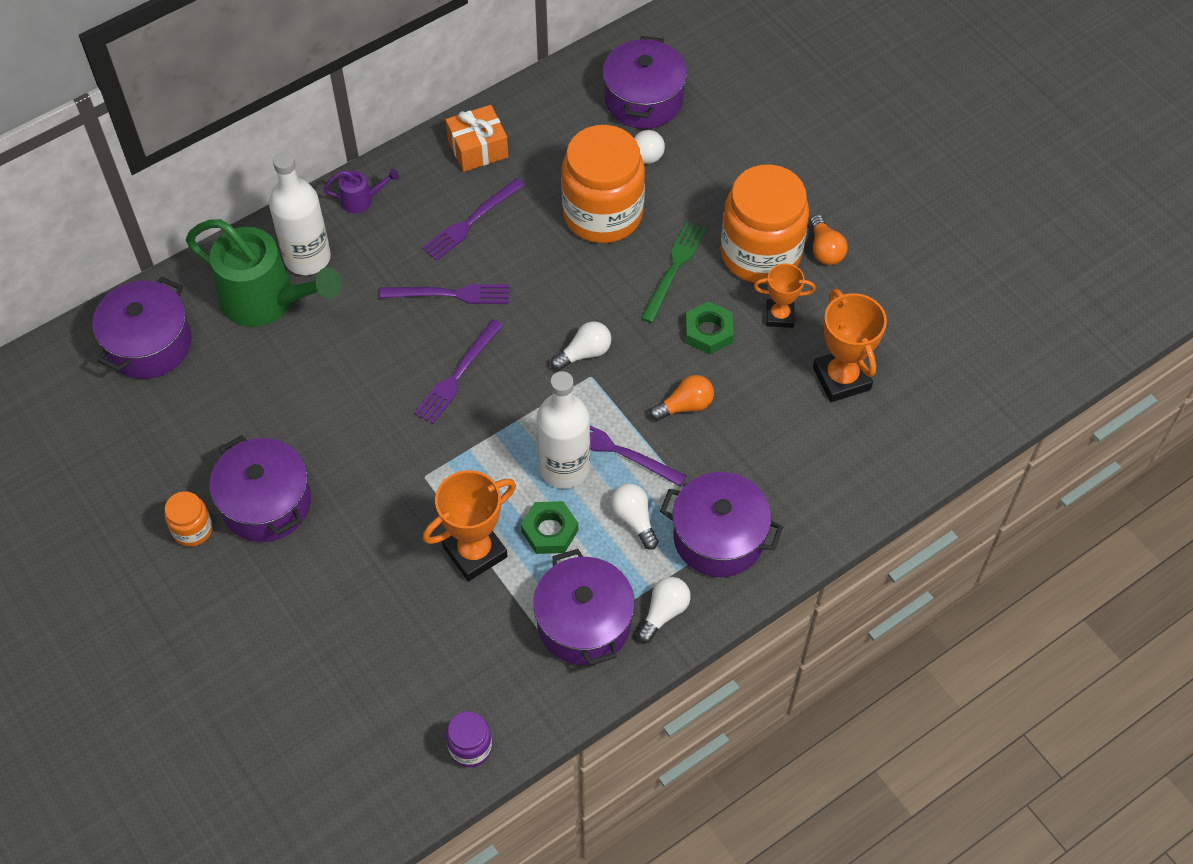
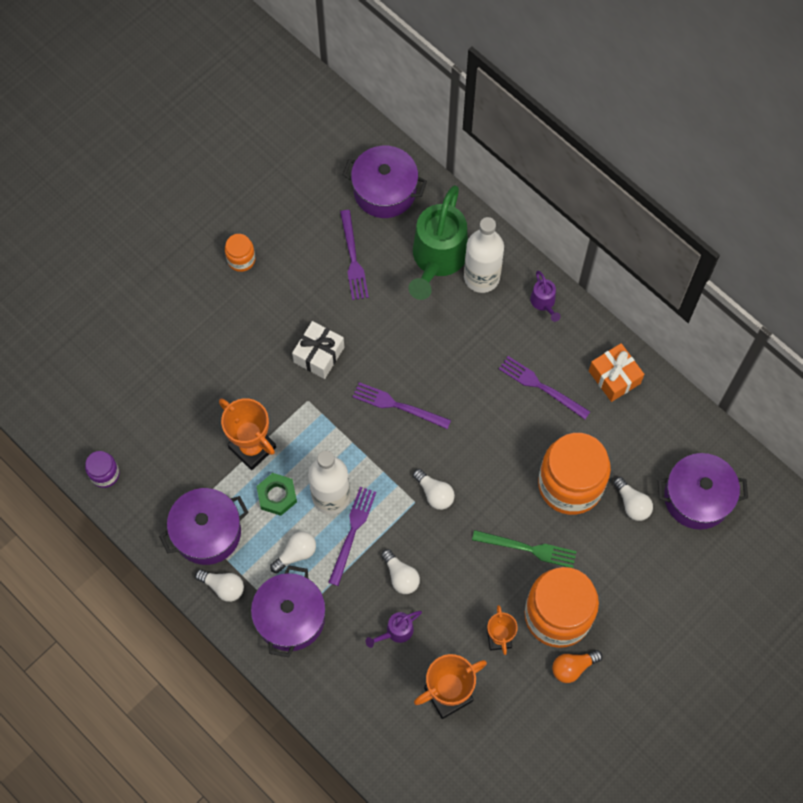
camera: 80 degrees right, 10 degrees up
(266, 503) = (269, 301): purple pot -> none
(362, 454) = (319, 355): none -> white gift
(450, 294) = (469, 385): purple fork -> purple fork (353, 258)
(685, 406) = (400, 576): orange light bulb -> white light bulb
(708, 332) = (472, 584): green nut -> none
(755, 422) = (396, 632): none -> purple watering can

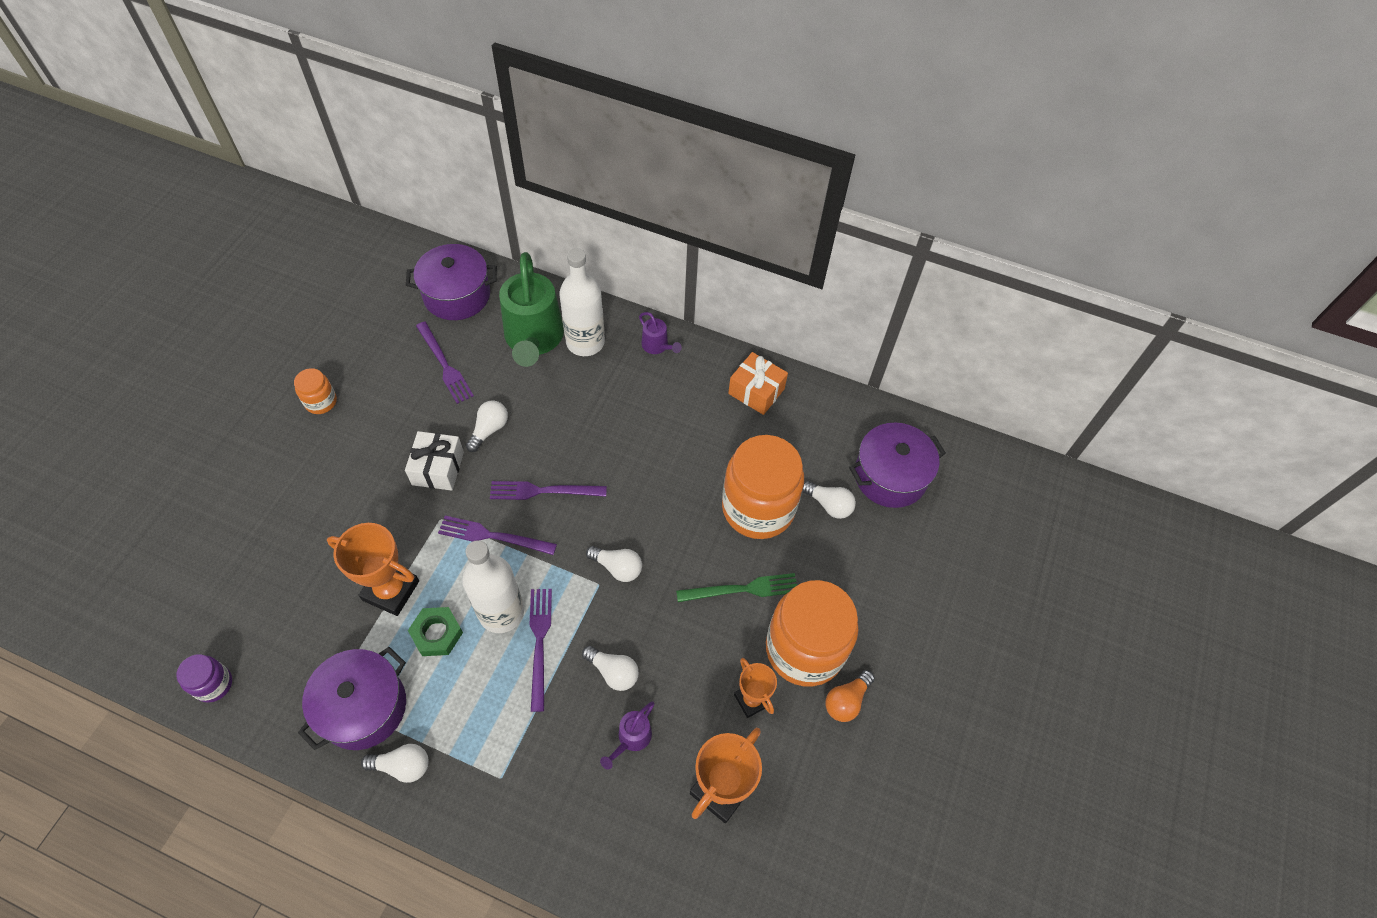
camera: 25 degrees left, 10 degrees down
(290, 617) = (498, 771): purple pot -> none
(296, 554) = (481, 692): white light bulb -> white light bulb (489, 430)
(541, 386) = (687, 423): purple fork -> purple fork (493, 536)

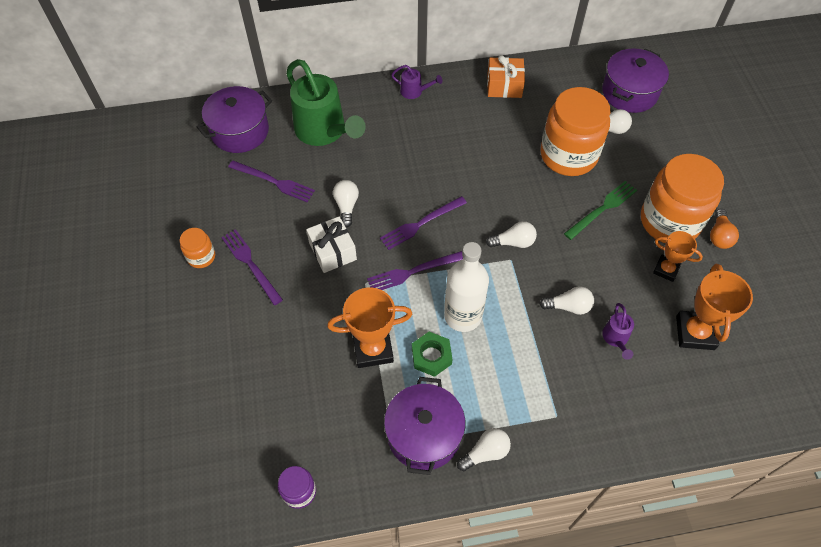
camera: 30 degrees left, 0 degrees up
(540, 643) = (506, 319): purple fork -> purple fork (251, 264)
(585, 342) = (362, 114): white bottle -> none

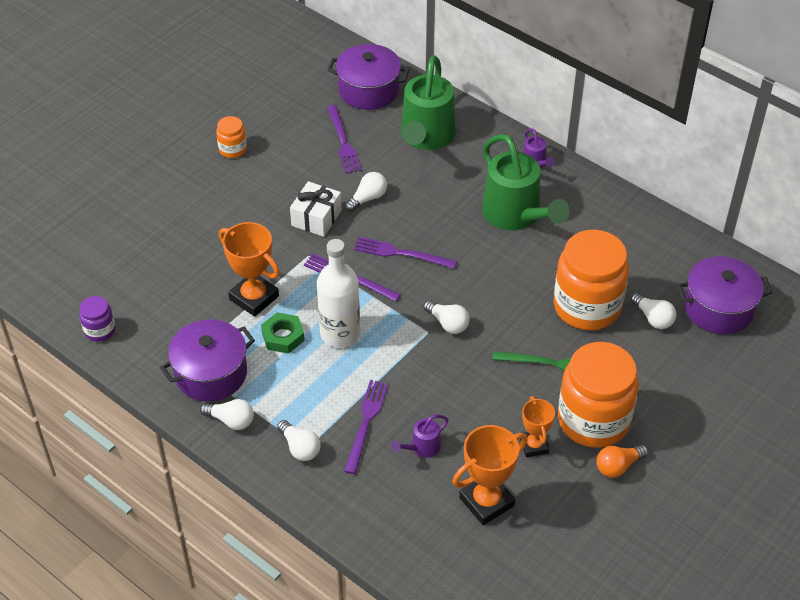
camera: 50 degrees right, 10 degrees down
(251, 264) = (255, 180): purple fork -> purple fork (366, 423)
(451, 135) = (516, 216): none -> green watering can
(504, 86) = (615, 217): orange gift -> none
(568, 306) = (421, 397): white light bulb -> white light bulb (300, 448)

